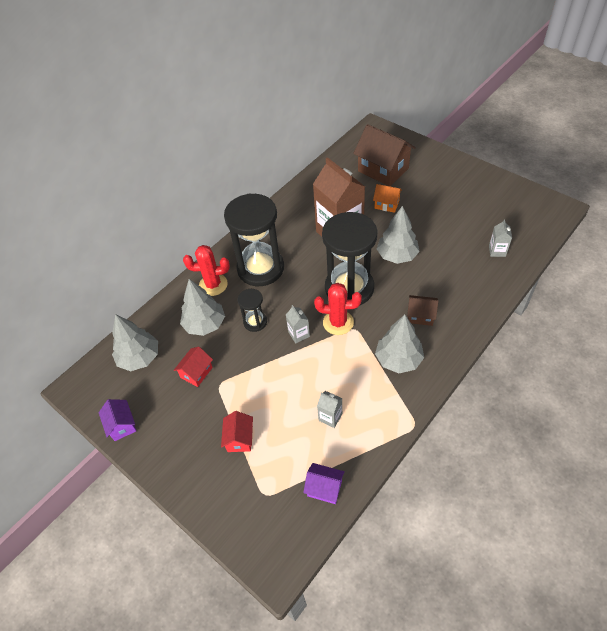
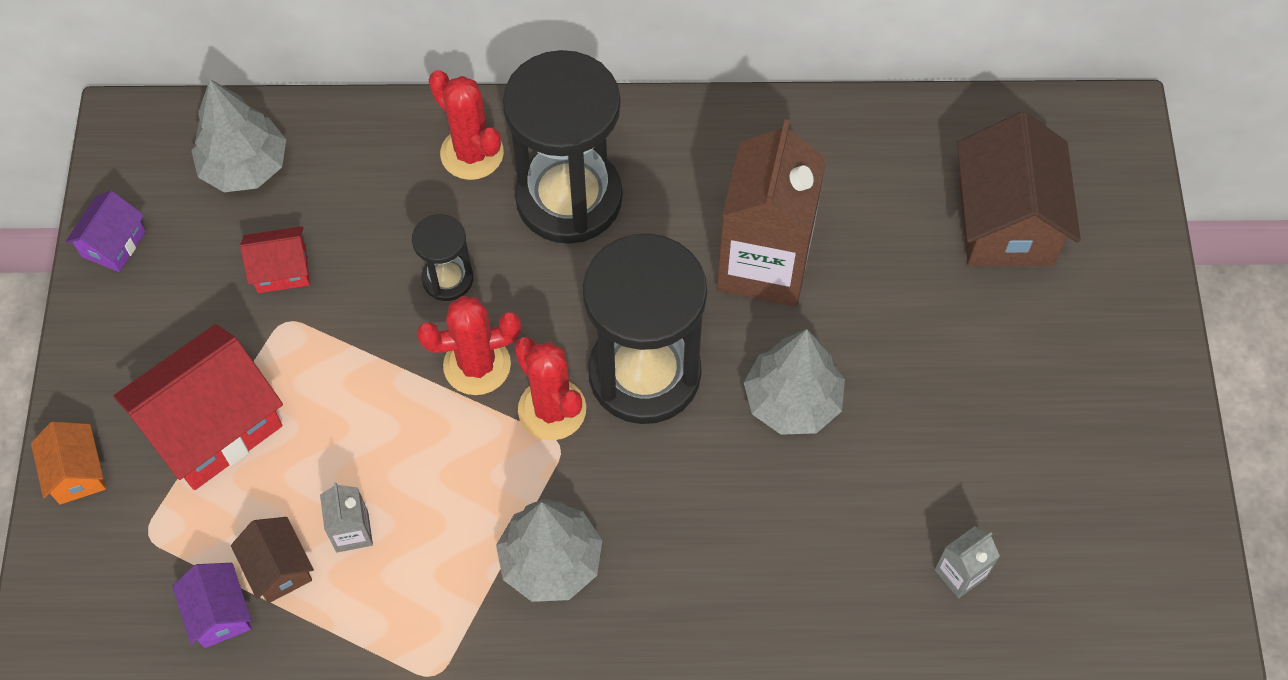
camera: 45 degrees right, 10 degrees up
(205, 324) = (382, 207): grey tree -> none
(239, 438) = (213, 426): red house -> red house, size x1.96
(299, 334) = (477, 365): grey carton -> red cactus
(386, 204) = (912, 294): orange house -> orange house (77, 473)
(420, 316) = (678, 536): brown house -> brown house (279, 568)

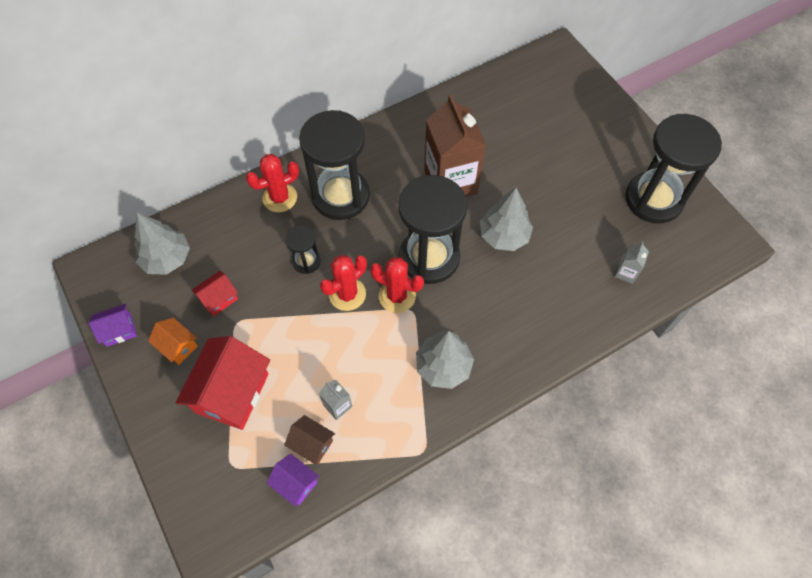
camera: 30 degrees left, 0 degrees up
(77, 473) = (173, 455): orange house -> orange house (178, 346)
(114, 244) = (119, 330): purple house -> purple house turned 75 degrees clockwise
(472, 153) = (280, 198): red cactus -> red cactus turned 45 degrees counterclockwise
(1005, 222) = (542, 114): brown house -> none
(1102, 474) = (653, 199): none -> black hourglass

